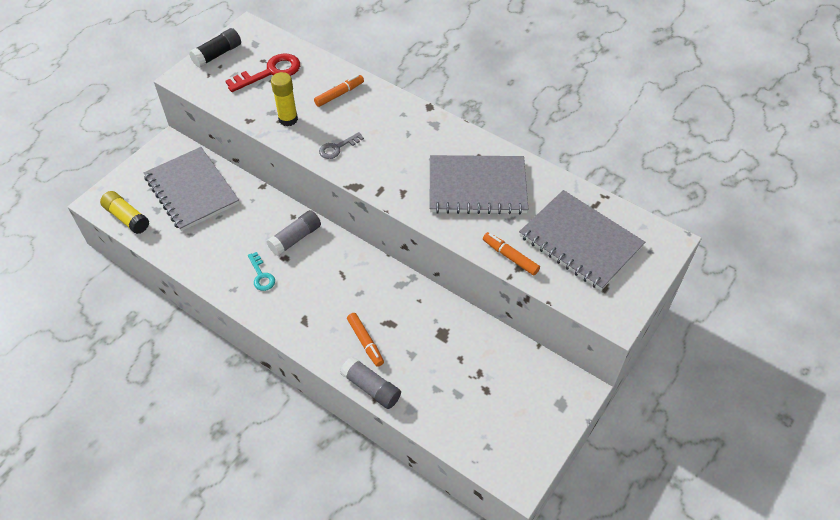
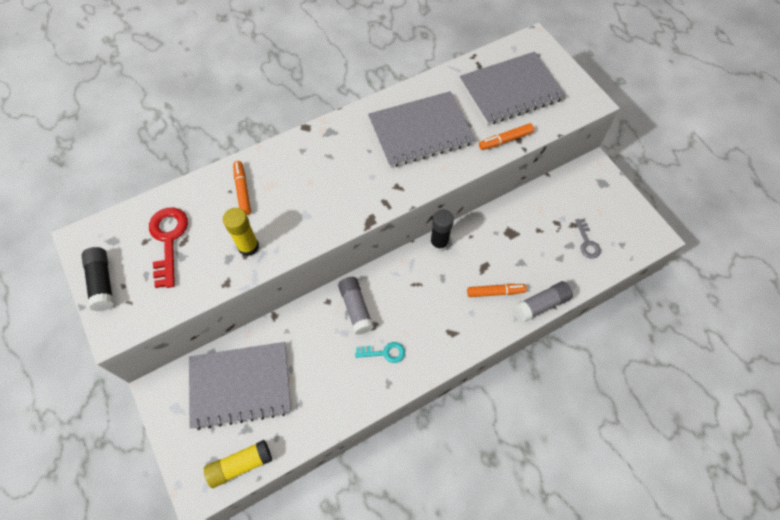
camera: 65 degrees left, 10 degrees up
(337, 148) = (313, 218): grey key -> grey key (587, 242)
(396, 276) = (439, 243): none -> black glue stick
(477, 187) = (420, 131): grey notebook -> grey notebook turned 45 degrees clockwise

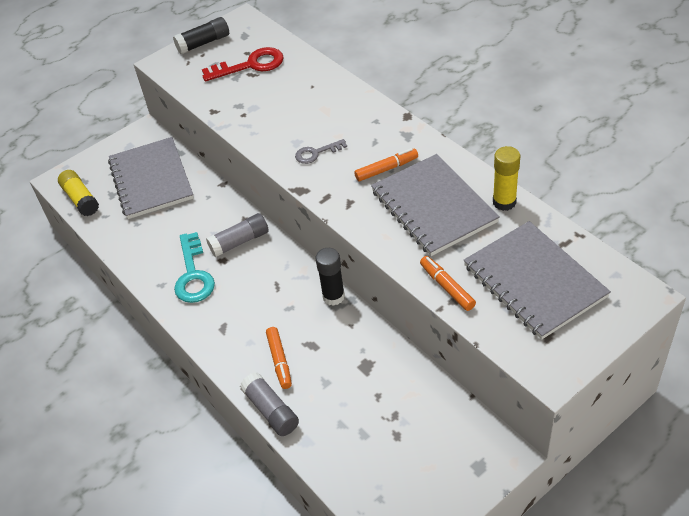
camera: 85 degrees right, 15 degrees down
(242, 190) = (314, 94): orange marker -> orange marker (386, 169)
(248, 246) = (253, 114): yellow glue stick -> yellow glue stick (504, 202)
(384, 353) = (193, 275): turquoise key -> turquoise key, size x1.73
(587, 242) = (372, 454): grey key -> grey key (316, 153)

